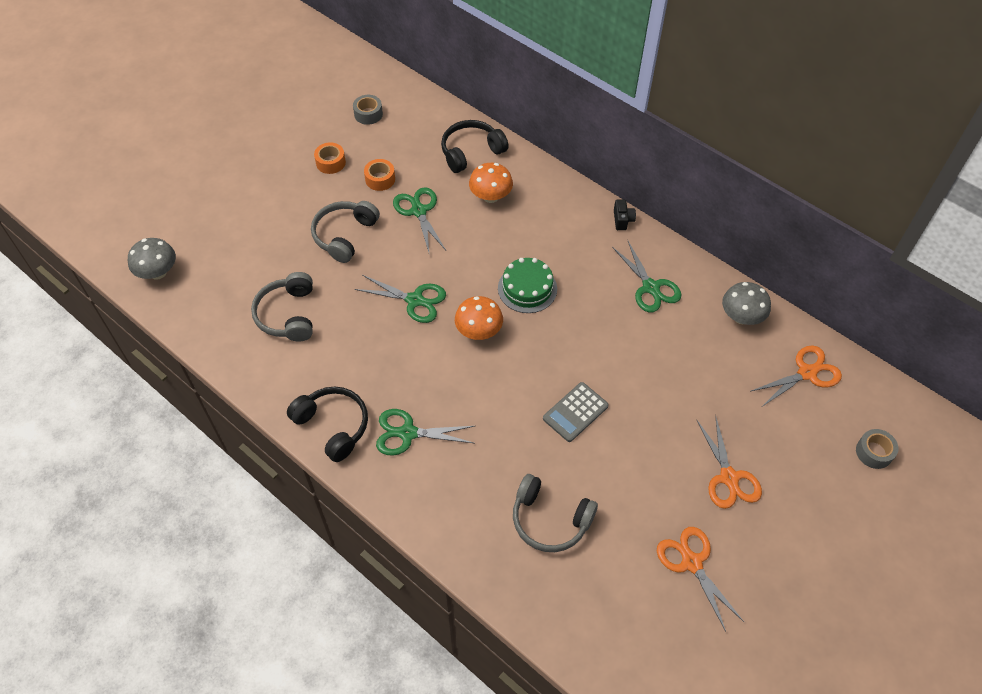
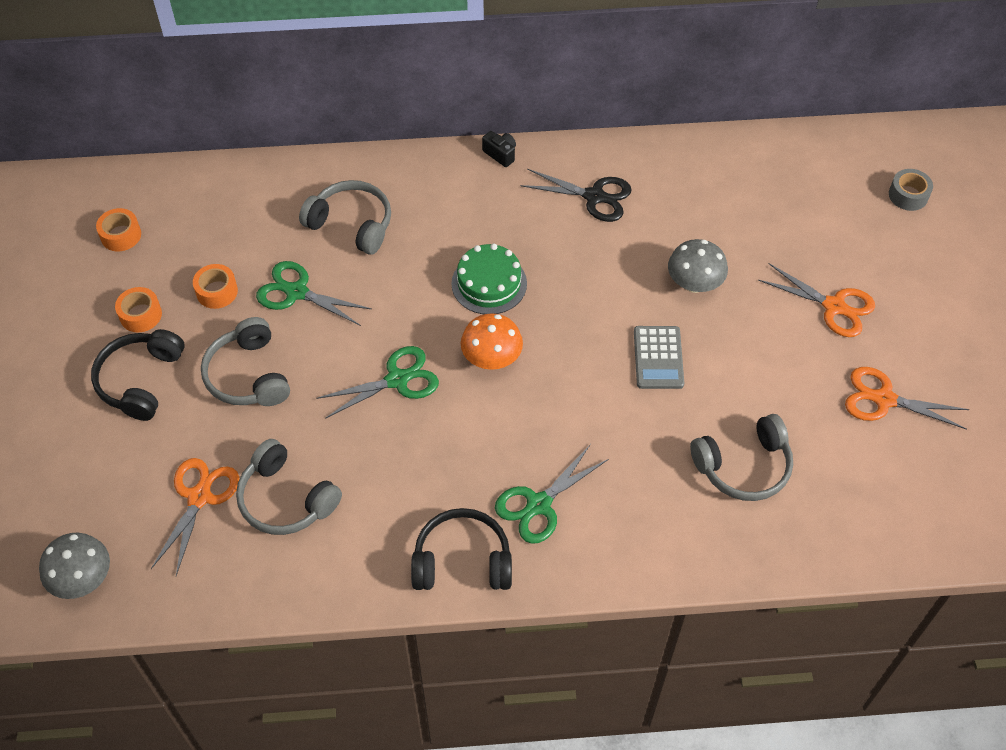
camera: 45 degrees left, 0 degrees up
(368, 114) = (121, 235): grey tape -> orange tape
(471, 152) = (279, 195): black headphones -> black headphones (140, 380)
(490, 196) = (351, 224): orange mushroom -> grey headphones
(651, 287) = (594, 196): green scissors -> black scissors
(741, 317) = (694, 163): grey mushroom -> grey mushroom (694, 283)
(807, 373) = (794, 171): orange scissors -> orange scissors (199, 497)

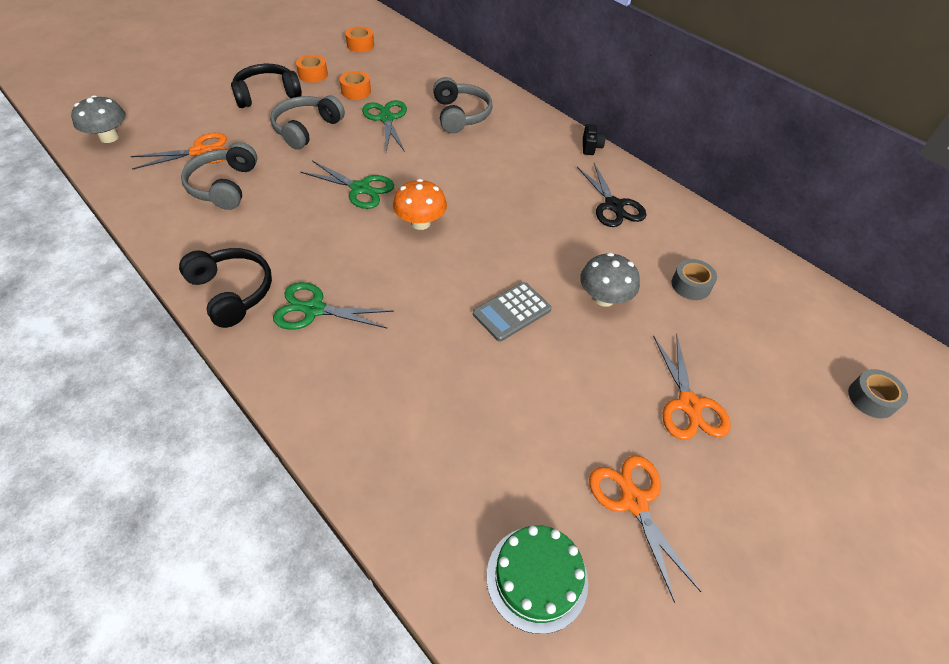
camera: 50 degrees right, 5 degrees down
(489, 283) = (481, 192): green cake -> green cake (537, 578)
(727, 215) = (691, 285): none -> grey tape
(744, 467) = (459, 425): grey headphones -> none

